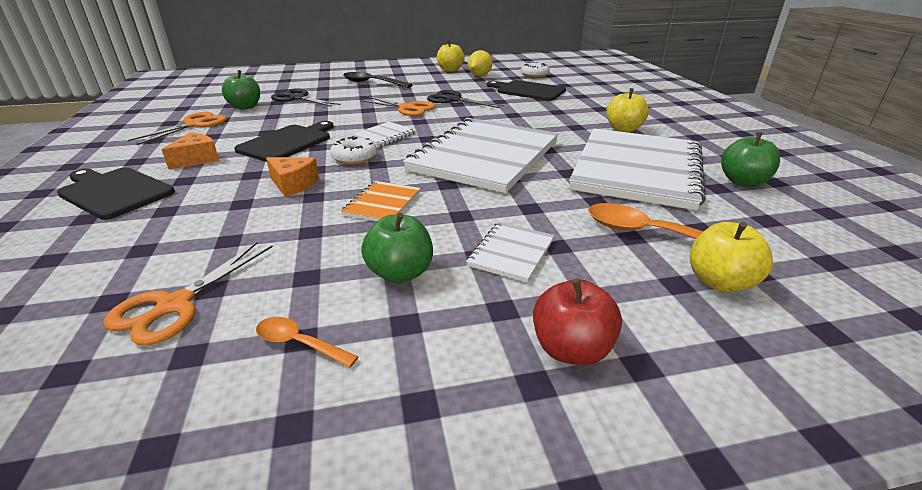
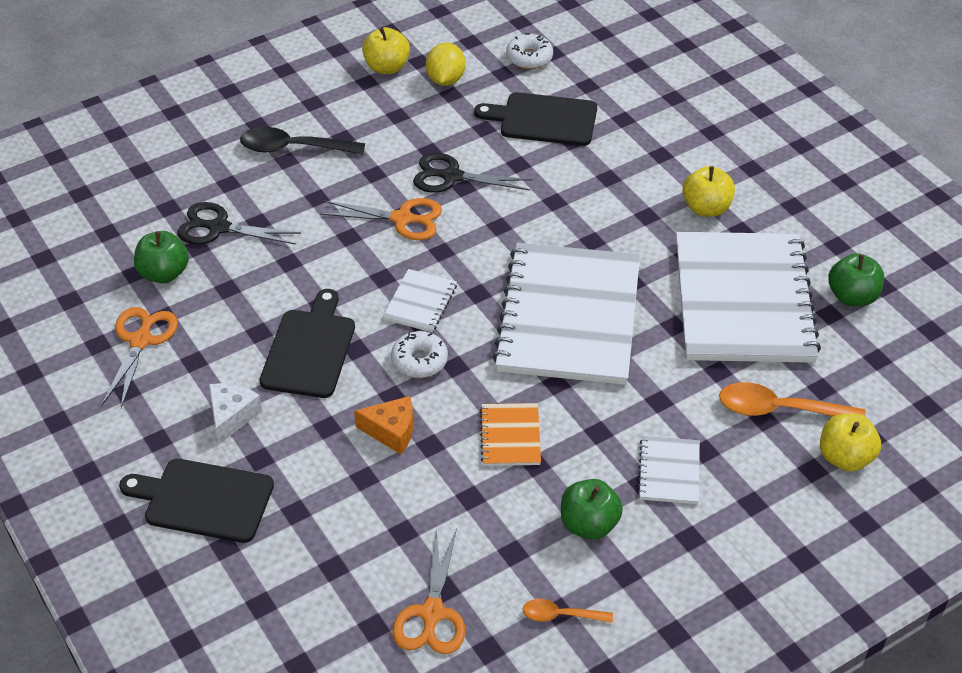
camera: 20 degrees left, 15 degrees up
(197, 159) = (232, 416): orange cheese -> white cheese
(571, 349) = (753, 560): red apple -> none

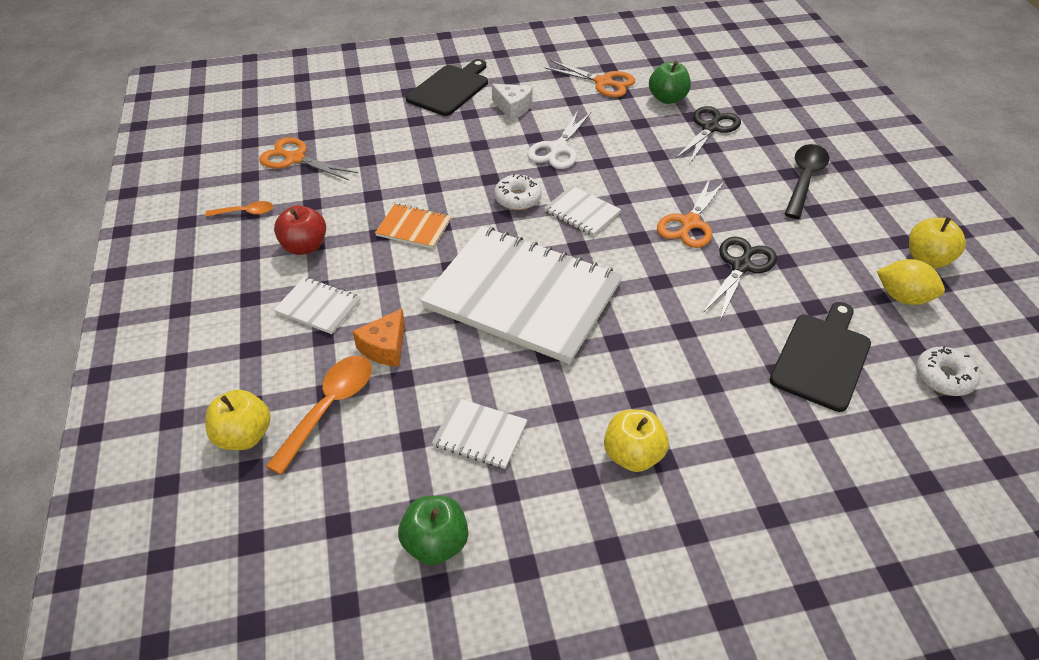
camera: 110 degrees right, 0 degrees up
(309, 349) = (558, 149): black cutting board -> white scissors
(391, 431) = (456, 171): orange cheese -> orange cheese (385, 347)
(560, 615) = (245, 212): orange spoon -> orange spoon turned 60 degrees clockwise
(589, 524) = (305, 246): green apple -> red apple
(743, 300) = (480, 434): white notebook -> white notebook, size x0.42

